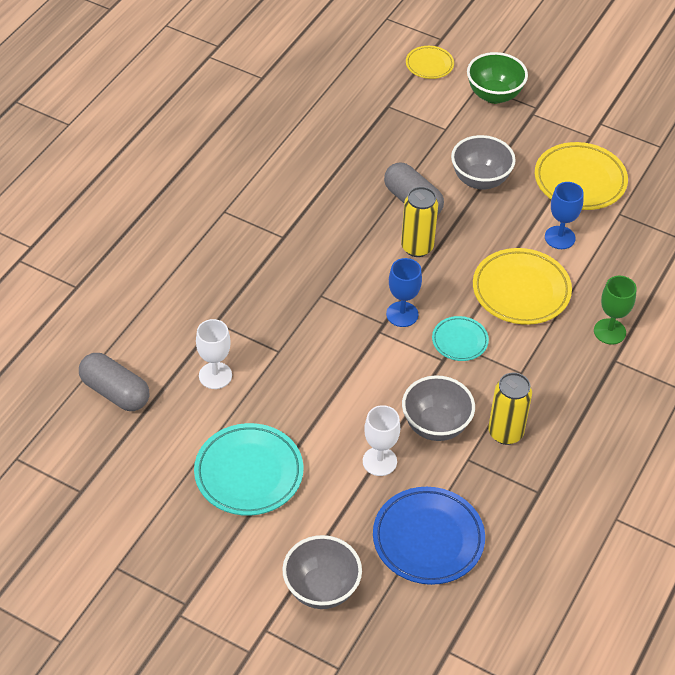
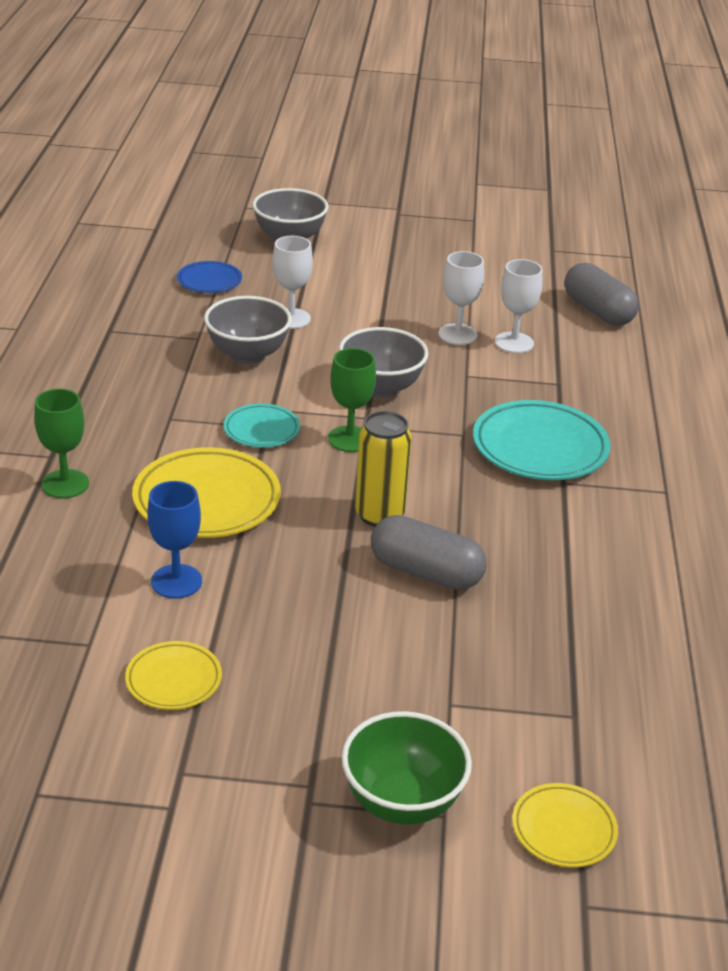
camera: 155 degrees right, 15 degrees down
(115, 392) = (598, 311): grey capsule -> grey capsule turned 45 degrees clockwise
(249, 473) = (414, 287): turquoise plate -> turquoise plate (540, 448)
(253, 399) = (457, 334): none -> white goblet
(402, 314) = (350, 439): blue goblet -> green goblet
(428, 539) = (209, 281): blue plate -> blue plate, size x0.56
(480, 180) = (342, 633): grey bowl -> grey bowl (381, 388)
(505, 433) = (165, 365): yellow can -> none
(580, 180) = (174, 680): yellow plate -> yellow plate, size x0.56

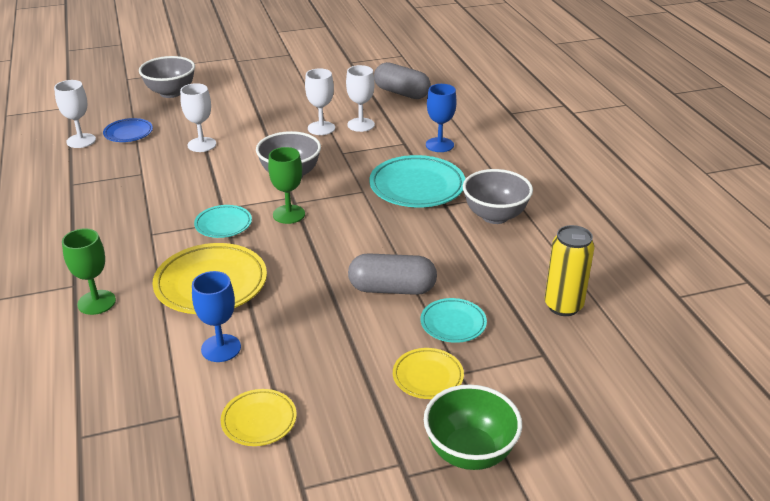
camera: 20 degrees left, 0 degrees up
(148, 277) = (81, 141): none -> white goblet
(247, 355) = (184, 176): grey bowl -> grey bowl (495, 216)
(379, 515) = (338, 259): yellow can -> yellow can (563, 306)
(478, 640) = (453, 323): none -> turquoise plate
(563, 829) = (583, 433): yellow plate -> yellow plate (428, 376)
(606, 398) = (439, 145): none -> blue goblet

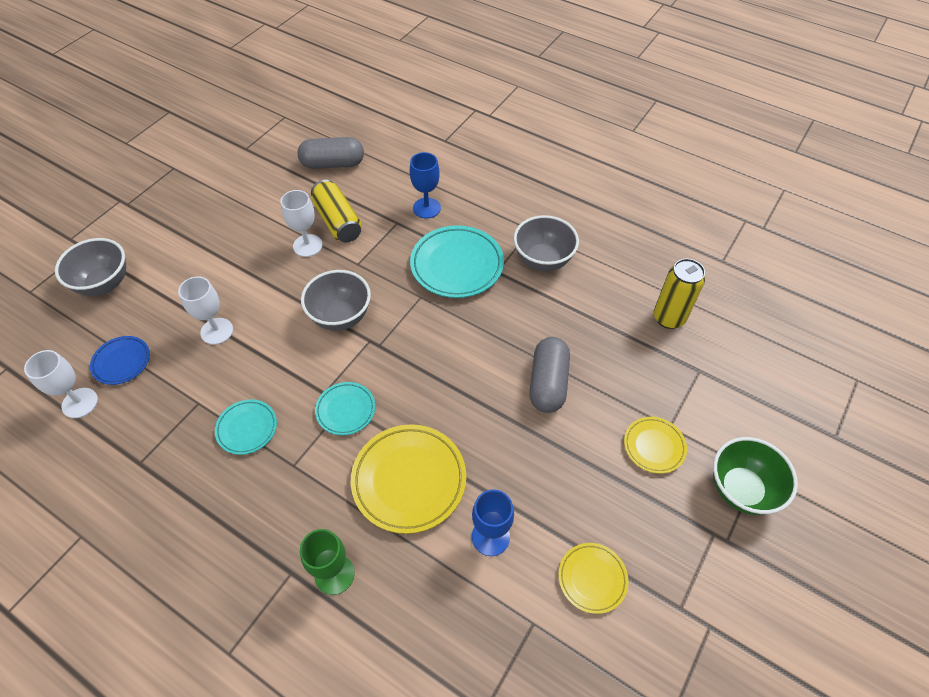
camera: 40 degrees left, 20 degrees up
(289, 214) = (388, 361): green goblet -> none
(361, 125) = (338, 221): white goblet -> yellow can
(392, 289) = (548, 383): grey capsule -> grey capsule turned 45 degrees counterclockwise
(453, 323) = (620, 385): turquoise plate -> turquoise plate (247, 428)

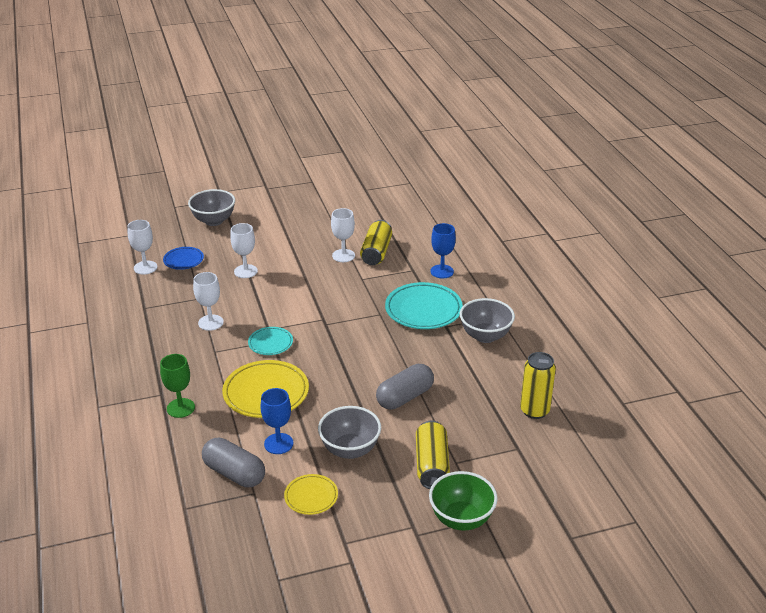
camera: 40 degrees right, 20 degrees down
(247, 428) = (210, 322): turquoise plate -> white goblet
(333, 164) = (410, 221): grey capsule -> grey capsule (234, 473)
(341, 317) = (320, 299): grey bowl -> grey bowl (350, 449)
(654, 446) = (432, 465): yellow plate -> yellow can

